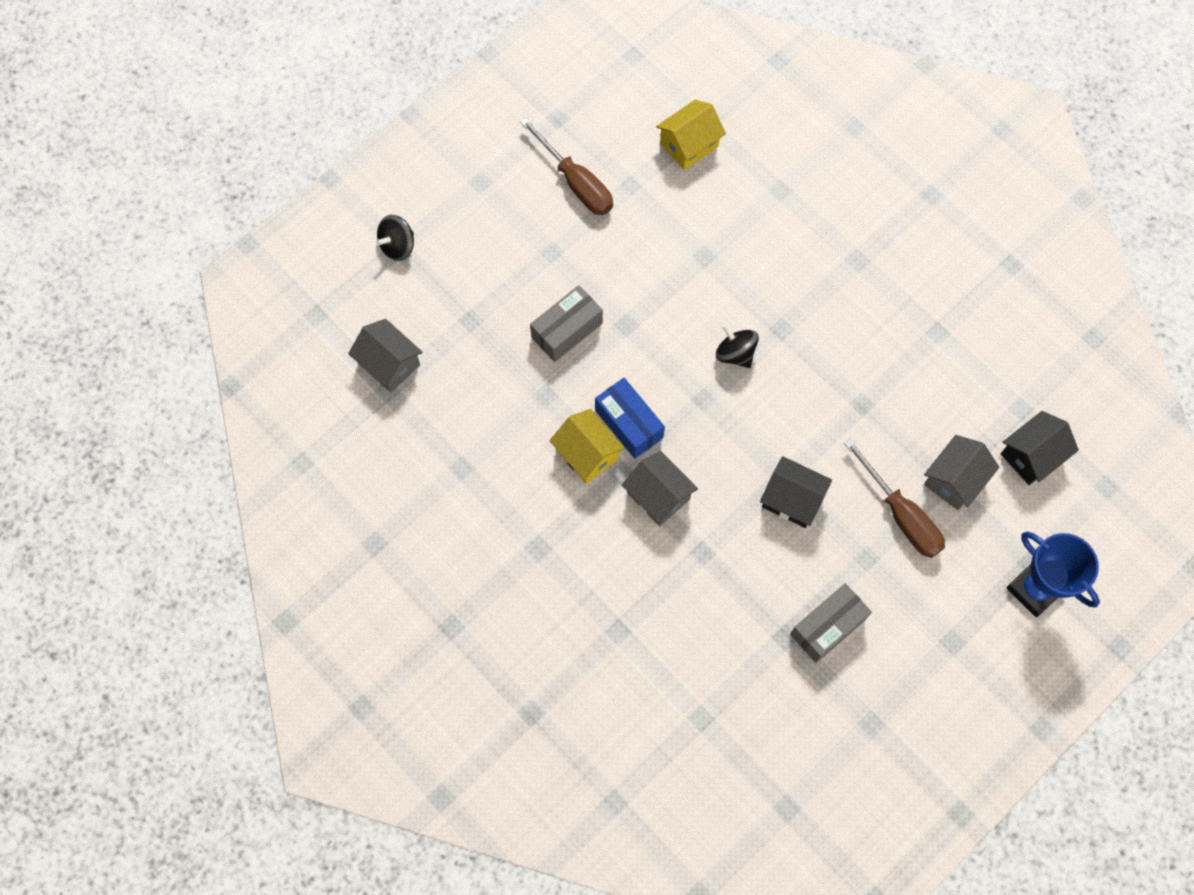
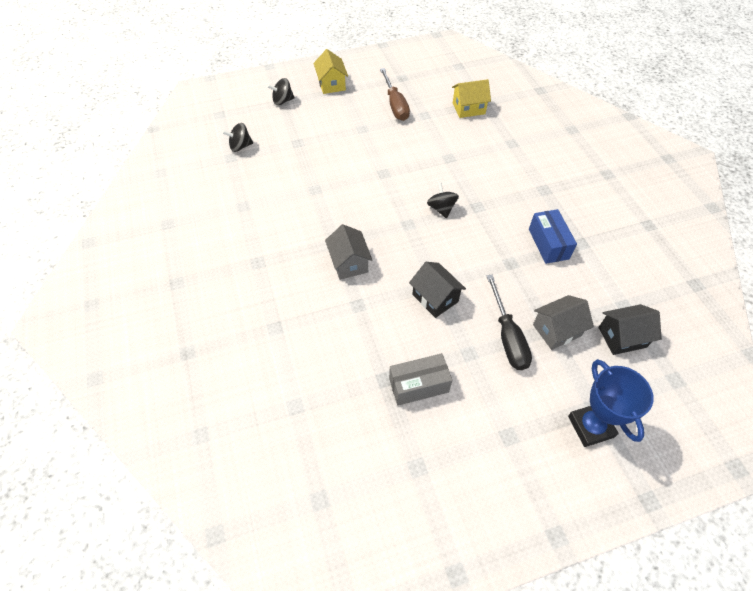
camera: 25 degrees right, 15 degrees down
(389, 364) = (240, 146): grey house -> black spinning top
(567, 330) = (347, 164): grey box -> none
(587, 454) = (320, 226): yellow house -> yellow house (331, 84)
(629, 424) = (354, 220): blue box -> blue box (548, 244)
(901, 515) = (507, 336): brown screwdriver -> black screwdriver

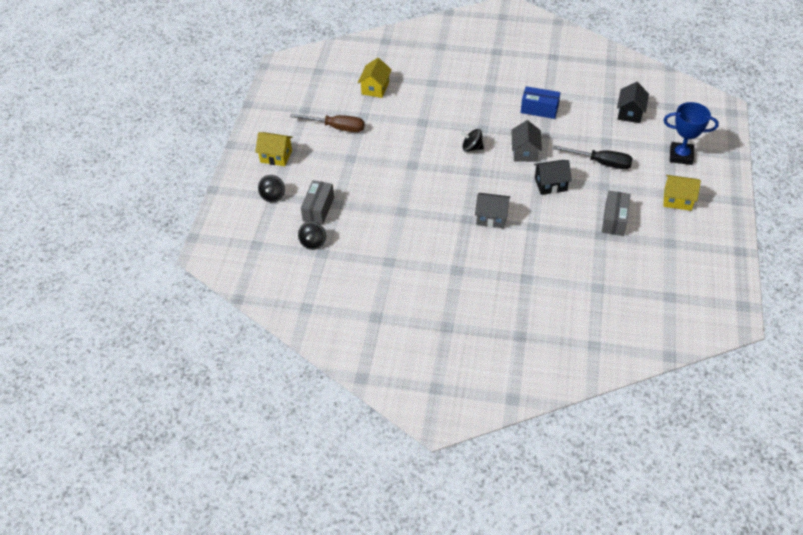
camera: 60 degrees left, 5 degrees down
(283, 134) = (318, 209): none -> grey box
(503, 450) = (677, 200): none -> yellow house
(557, 330) = (609, 138): grey house -> grey house (525, 152)

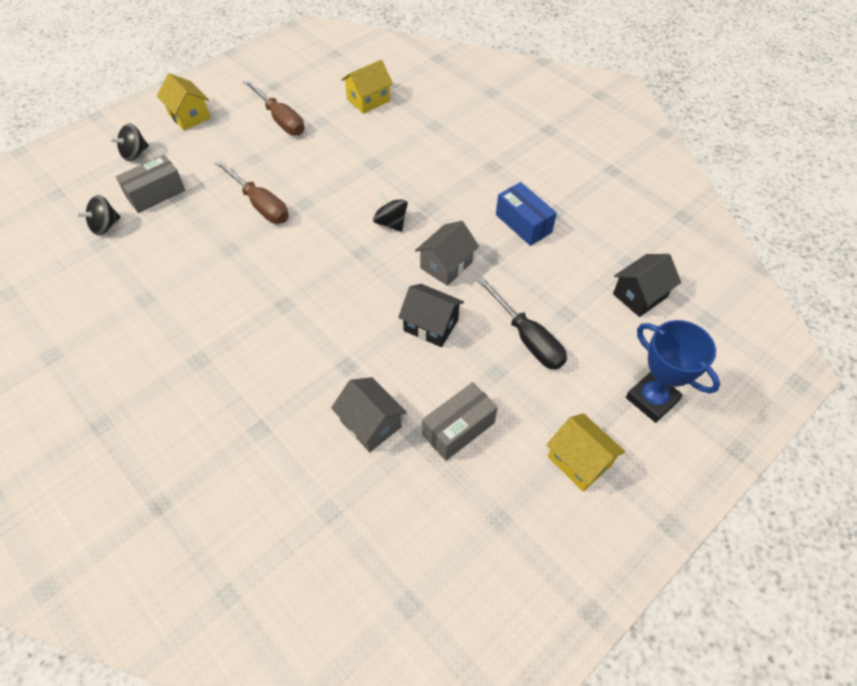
camera: 35 degrees right, 5 degrees up
(388, 179) = (260, 204): none -> brown screwdriver
(491, 217) = (313, 321): grey house -> grey house (370, 424)

